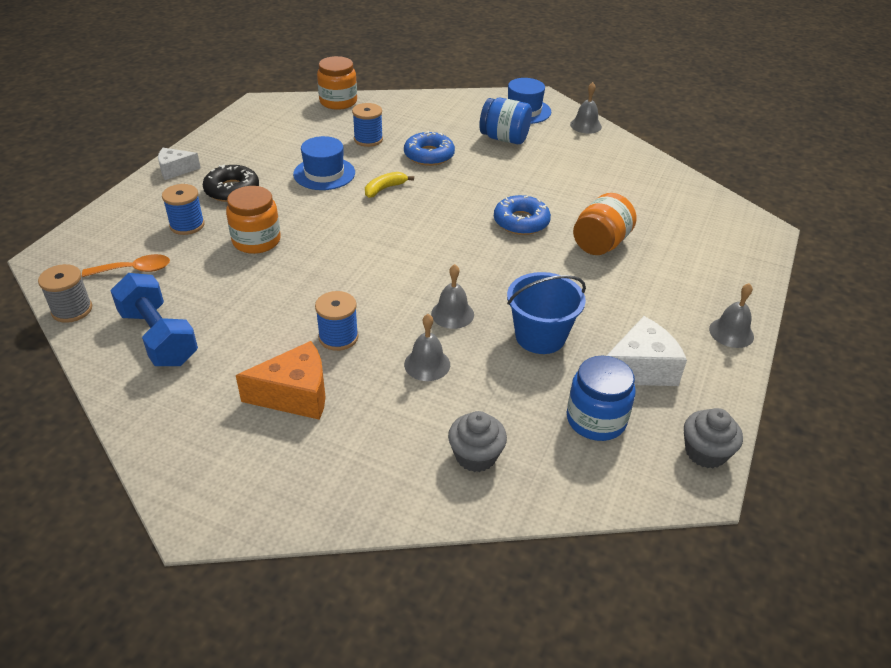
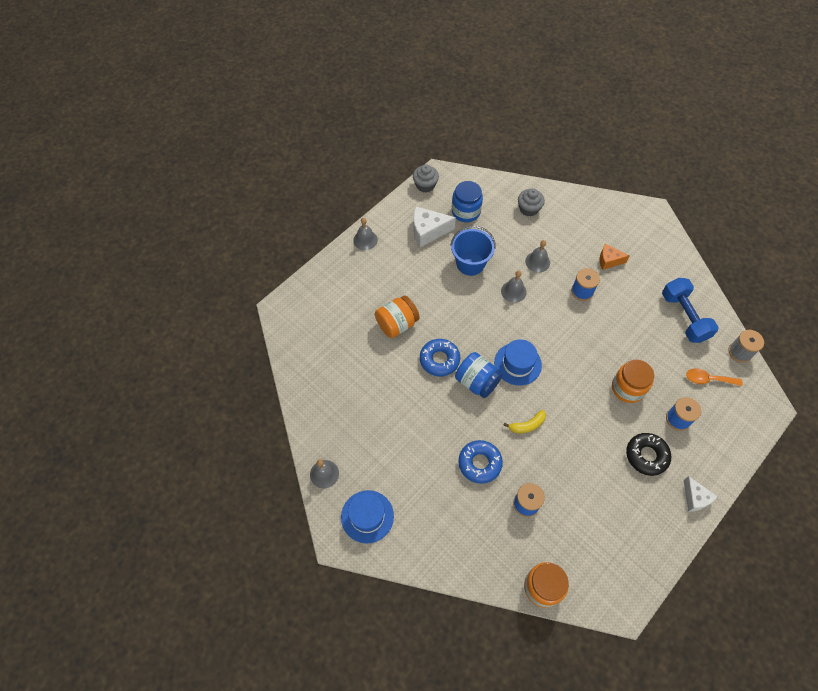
camera: 160 degrees left, 20 degrees up
(175, 170) = (695, 498): white cheese -> white cheese turned 60 degrees clockwise
(295, 395) = (609, 260): orange cheese -> orange cheese, size x0.63
(324, 173) = (571, 459): blue hat -> blue hat (517, 364)
(504, 138) = (406, 472): blue jar -> blue jar (476, 382)

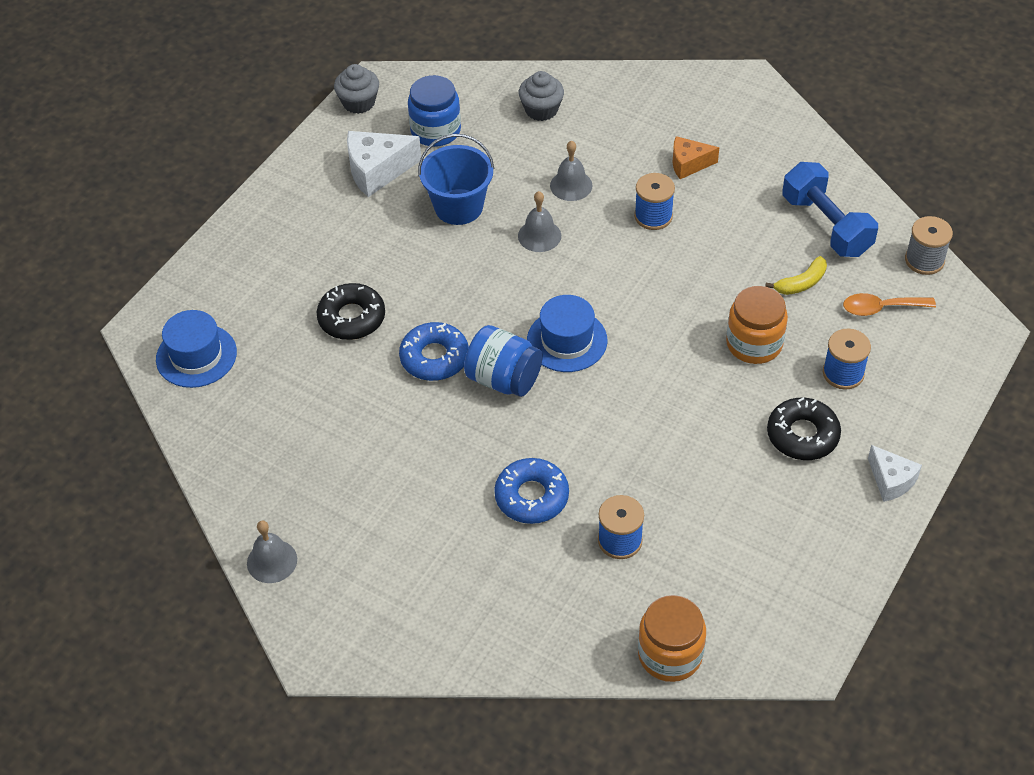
camera: 10 degrees left, 10 degrees down
(365, 240) = (271, 201): grey bell -> none
(367, 516) = (358, 609): blue hat -> blue hat (196, 356)
(397, 324) = (352, 318): orange jar -> black donut
(527, 425) = (599, 427): yellow banana -> yellow banana (801, 283)

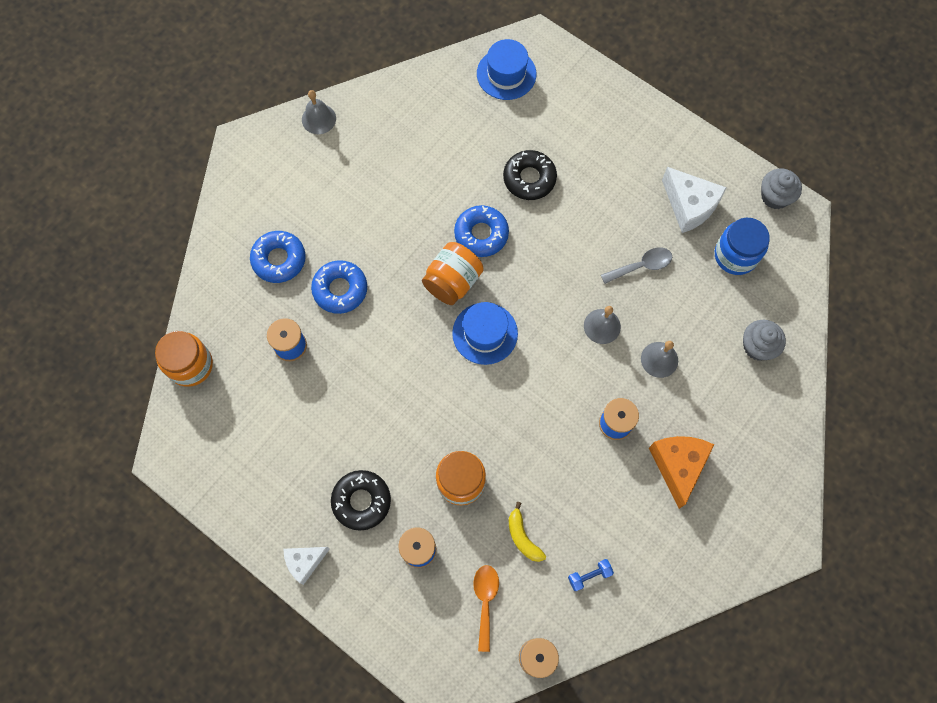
camera: 95 degrees right, 20 degrees up
(377, 171) = (689, 206): white cheese -> white cheese turned 150 degrees clockwise
(458, 207) = (641, 266): blue bucket -> grey spoon
(498, 574) = (279, 259): none -> blue donut
(503, 379) = (453, 282): blue jar -> orange jar
(688, 164) = (678, 466): orange cheese -> orange cheese, size x1.59
(826, 225) = (589, 575): blue dumbbell -> blue dumbbell, size x0.44

